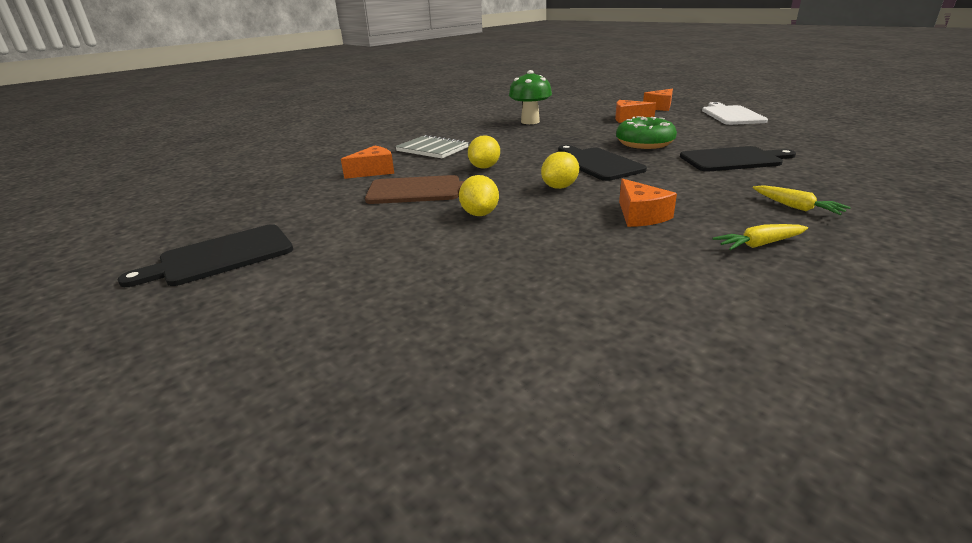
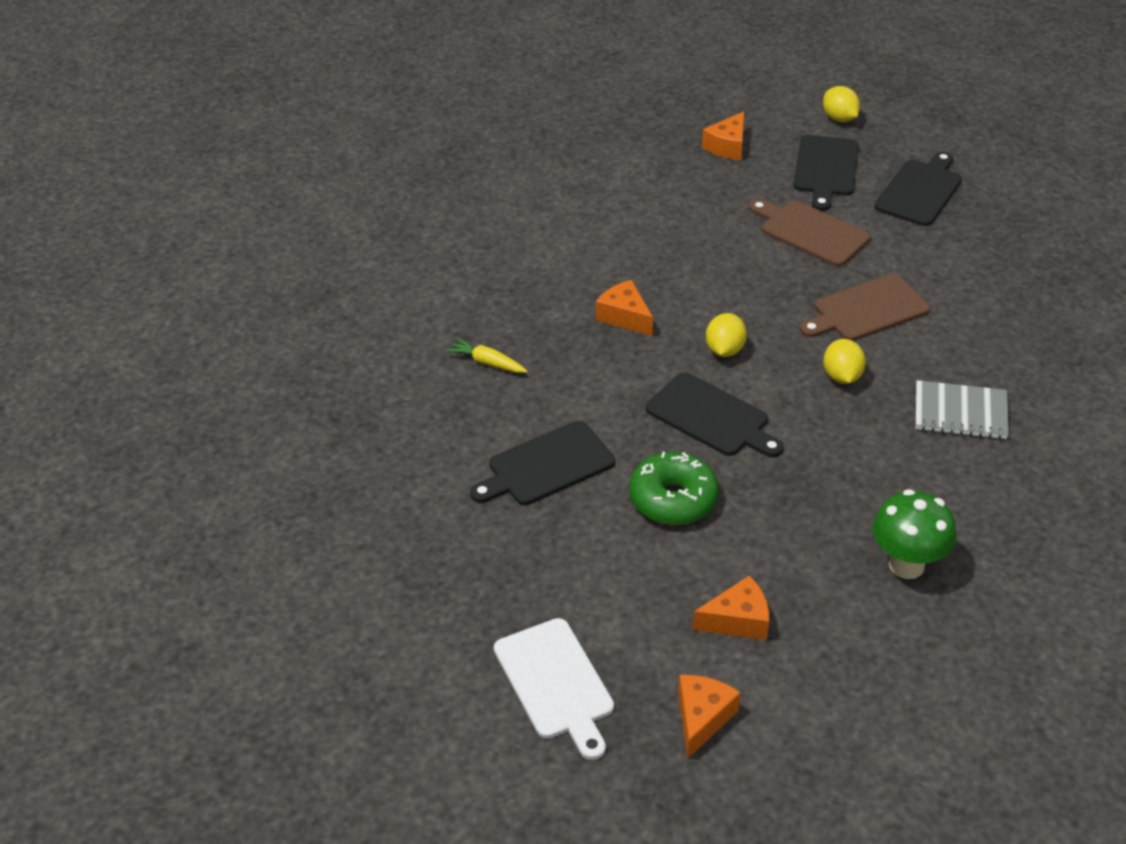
camera: 155 degrees right, 15 degrees up
(268, 302) = (825, 169): none -> black cutting board
(373, 171) = (965, 336): orange cheese -> orange cheese (727, 146)
(386, 244) = (811, 232): none -> brown cutting board
(479, 214) = (770, 286): yellow lemon -> yellow lemon (839, 118)
(759, 244) = (523, 298): yellow carrot -> none

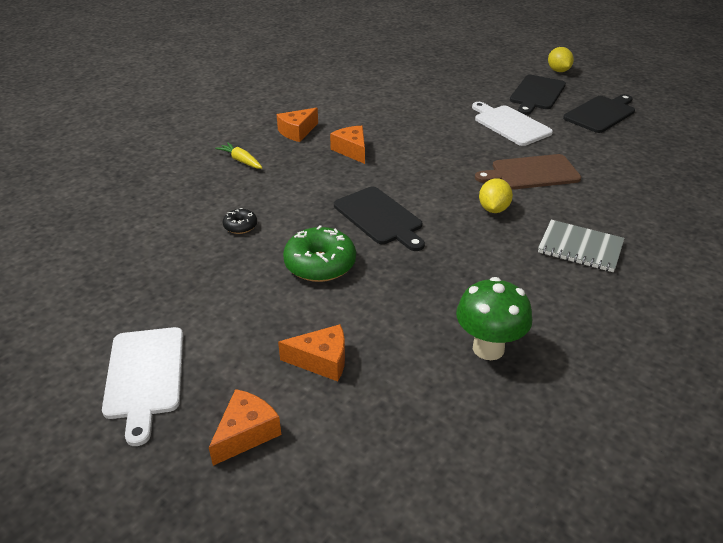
camera: 15 degrees right, 5 degrees down
(546, 465) = (240, 226): black cutting board -> black donut
(724, 350) = (412, 179): yellow lemon -> none
(727, 146) = (474, 75): orange cheese -> orange cheese (297, 132)
(811, 232) = (510, 124): brown cutting board -> white cutting board

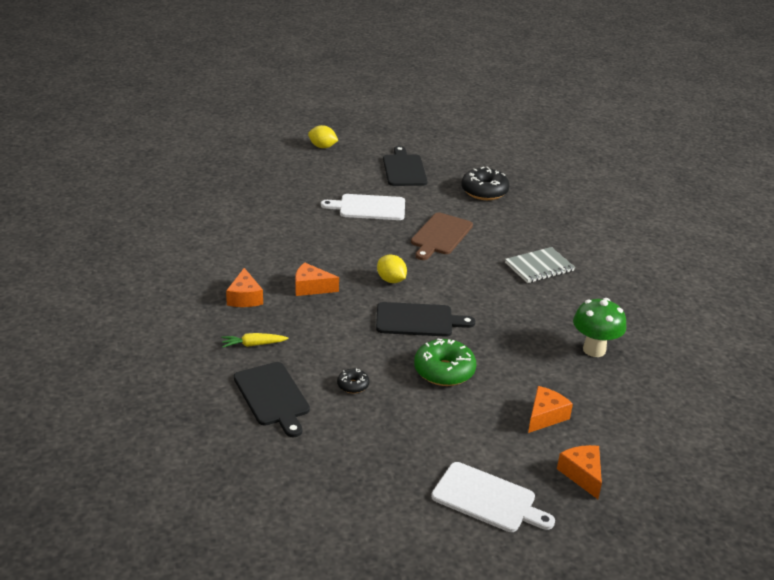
camera: 55 degrees left, 5 degrees down
(493, 209) = (463, 272): yellow lemon -> yellow lemon (391, 280)
(536, 94) = (342, 174): black cutting board -> black cutting board (272, 396)
(649, 163) = (484, 191): none -> black donut

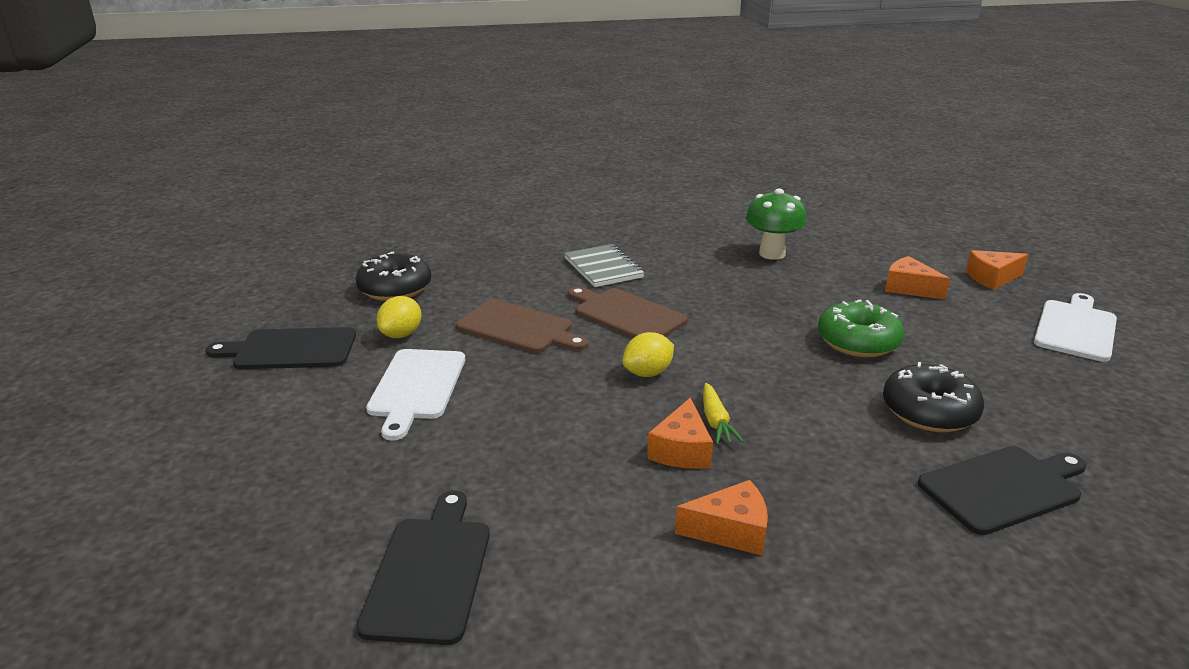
camera: 85 degrees left, 5 degrees down
(253, 344) = (875, 514): yellow carrot -> yellow carrot (716, 421)
(322, 147) = (141, 437): yellow lemon -> yellow lemon (401, 334)
(353, 385) = (929, 412): black donut -> black donut, size x1.96
(418, 320) = (749, 355): black cutting board -> black cutting board (430, 573)
(466, 275) = (626, 315): none -> brown cutting board

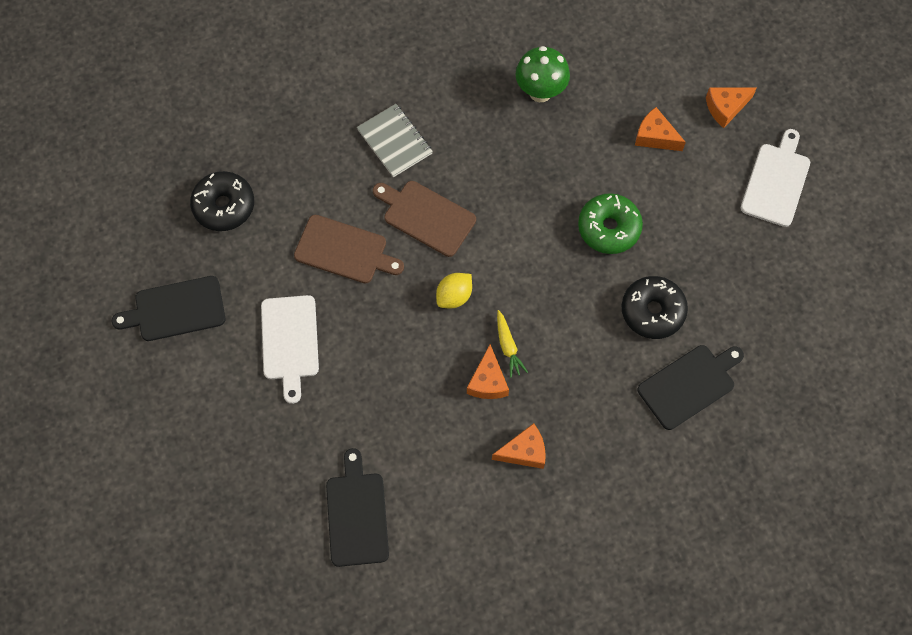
camera: 10 degrees left, 40 degrees up
(401, 334) = (254, 275): yellow lemon -> none

